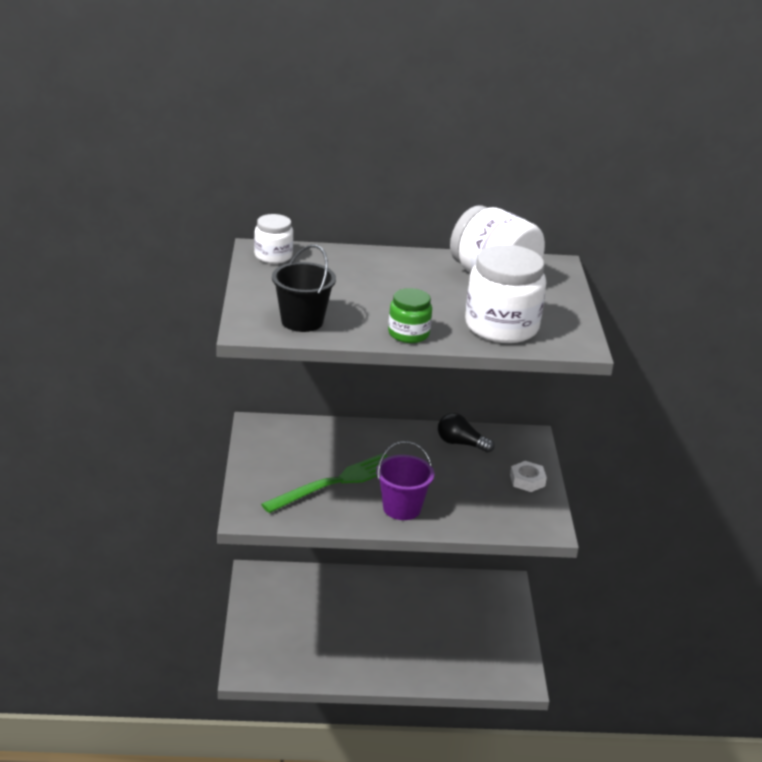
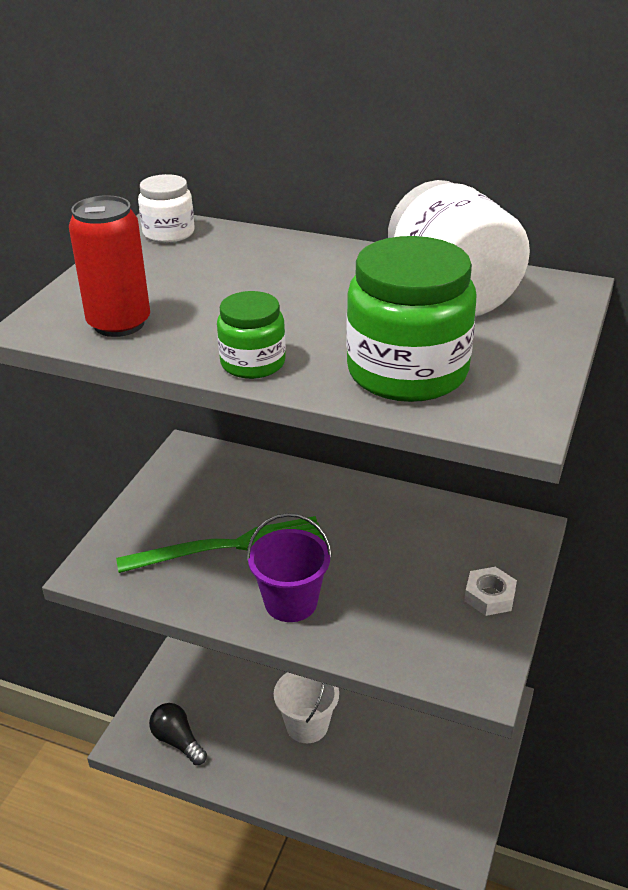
camera: 25 degrees right, 5 degrees up
(302, 321) = (119, 324): black bucket -> red can
(377, 630) = (307, 725): none -> white bucket
(461, 443) = (425, 522): black light bulb -> black light bulb (177, 741)
(501, 326) = (407, 372): white jar -> green jar

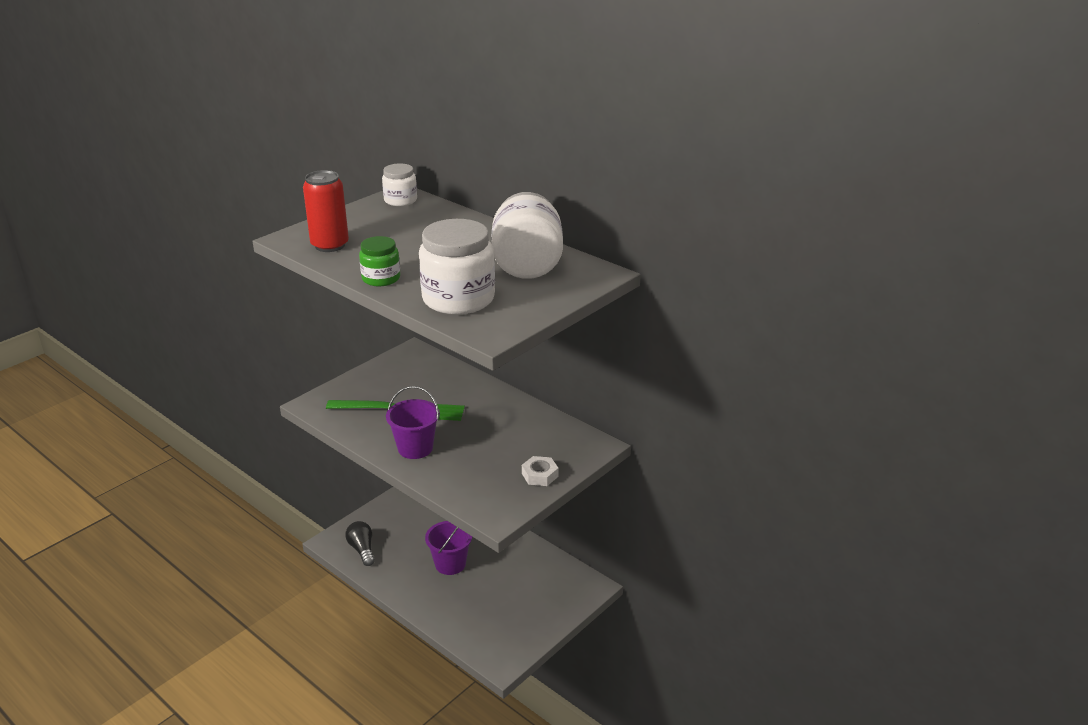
camera: 20 degrees right, 5 degrees down
(307, 725) = (450, 564): white bucket -> purple bucket
(407, 372) = (458, 299): green jar -> white jar

